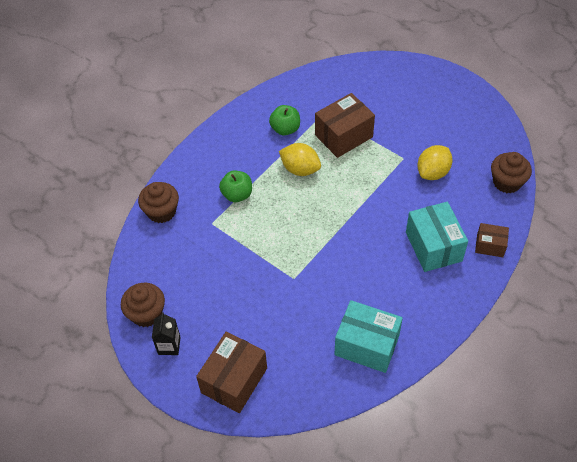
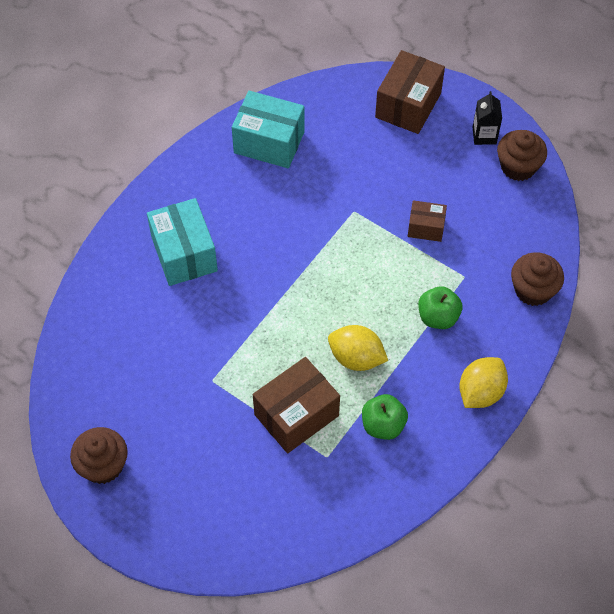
camera: 175 degrees right, 5 degrees up
(433, 172) = (173, 358): yellow lemon -> yellow lemon (480, 392)
(490, 245) = (114, 257): brown box -> brown box (426, 227)
(507, 182) = (75, 345): brown cupcake -> brown cupcake (103, 465)

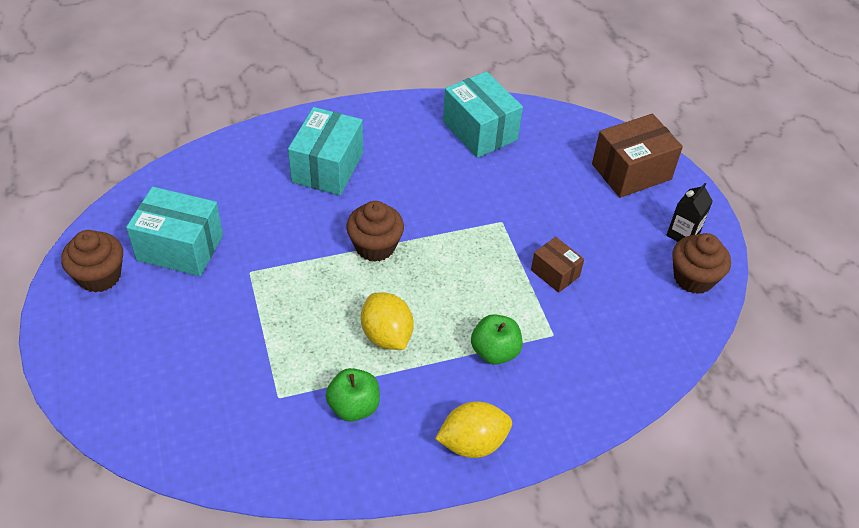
camera: 35 degrees right, 10 degrees down
(140, 399) = (180, 248): none -> turquoise box
(296, 415) = (288, 345): brown box -> none
(533, 290) = (611, 389): brown cupcake -> brown cupcake (375, 246)

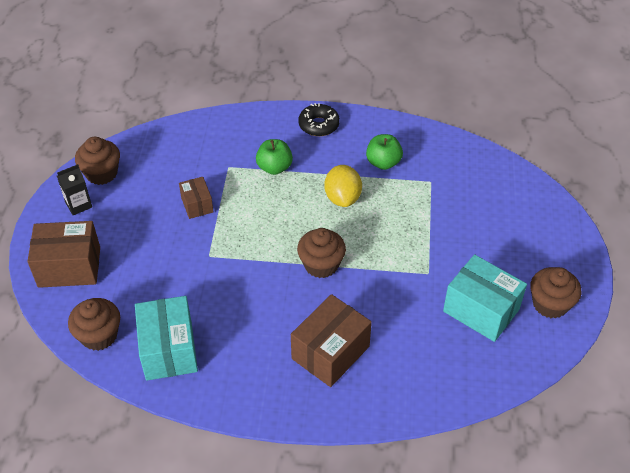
camera: 155 degrees left, 0 degrees up
(327, 167) = (330, 352): turquoise box -> brown box
(472, 443) = (319, 125): yellow lemon -> black donut
(551, 125) = (99, 335): none -> brown cupcake

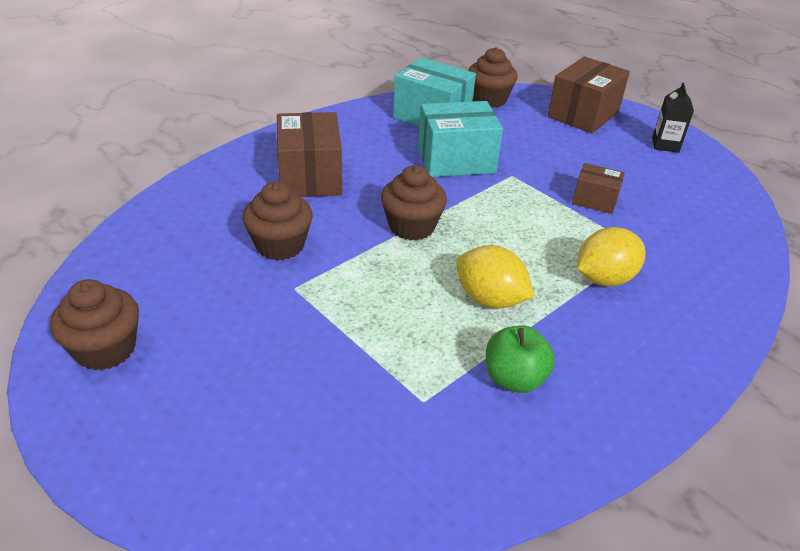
camera: 130 degrees right, 10 degrees down
(101, 173) = (705, 172): brown cupcake -> brown cupcake (280, 245)
(274, 167) = (604, 278): green apple -> yellow lemon
(319, 125) = (661, 367): black donut -> none
(481, 310) = (194, 289): turquoise box -> turquoise box (456, 160)

